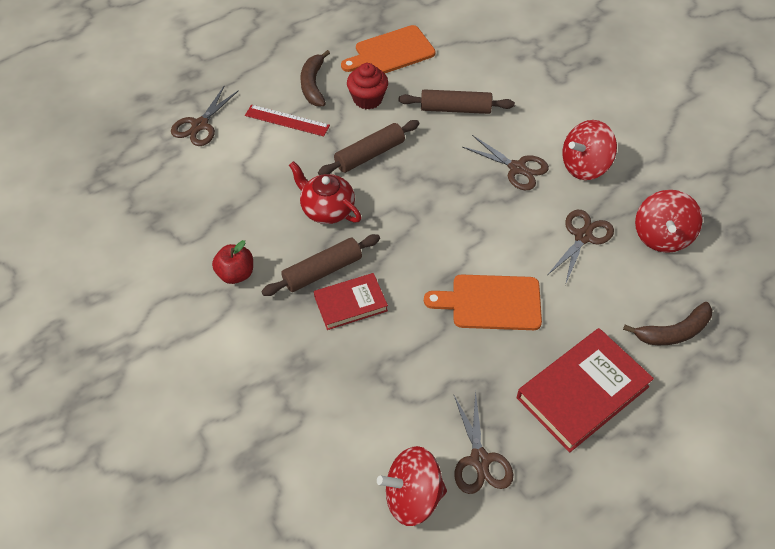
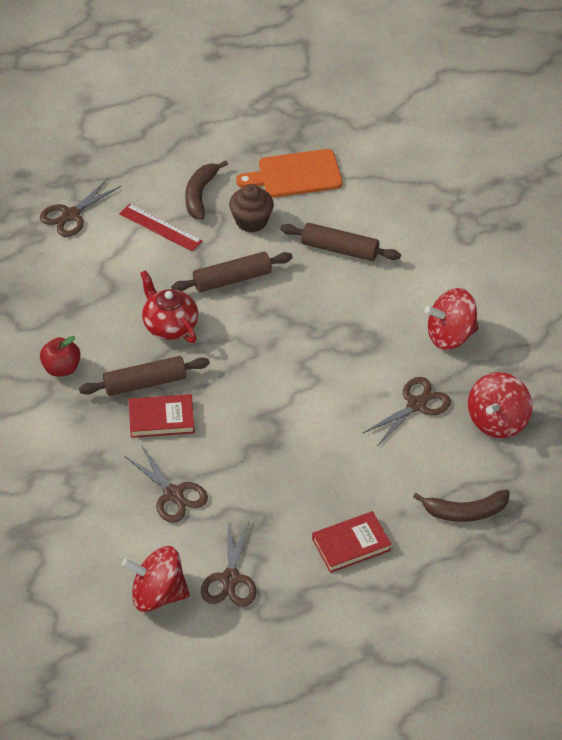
camera: 15 degrees right, 5 degrees down
(367, 99) = (251, 221): red cupcake -> brown cupcake
(491, 303) = (297, 447): orange cutting board -> none
(517, 168) = (378, 323): brown scissors -> brown scissors (173, 494)
(582, 392) = (351, 544): red book -> red book, size x0.60

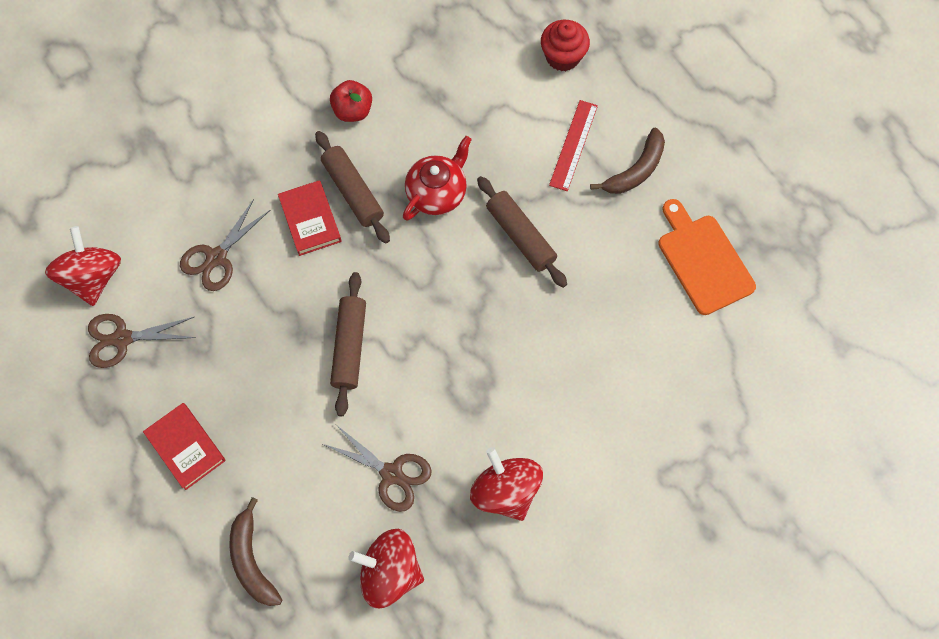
camera: 75 degrees right, 20 degrees up
(71, 215) = (562, 57): brown scissors -> red cupcake
(200, 195) = (635, 170): brown banana -> brown banana turned 135 degrees clockwise
(251, 221) = (614, 233): brown cupcake -> none
(339, 249) = (601, 336): brown rolling pin -> brown rolling pin (350, 346)

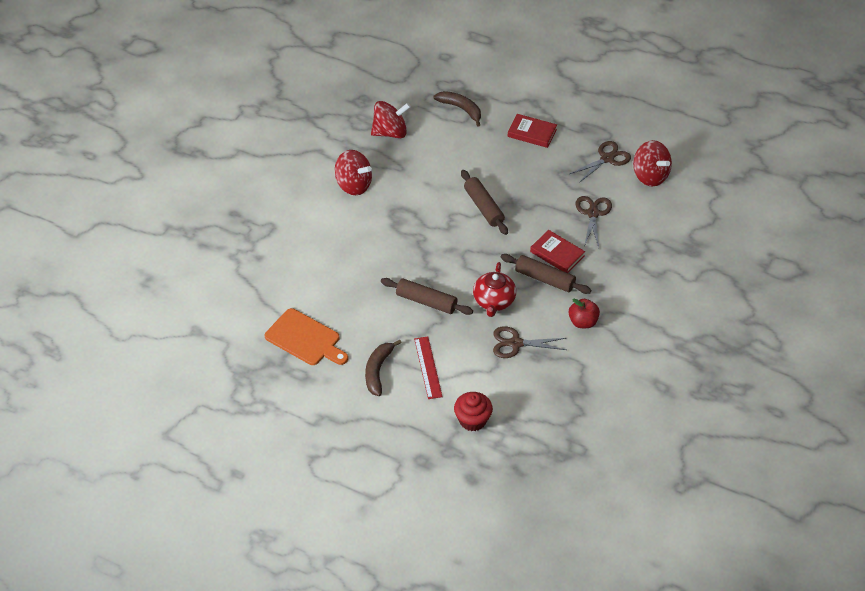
camera: 150 degrees right, 20 degrees down
(392, 474) = (418, 167): brown scissors -> brown scissors (515, 343)

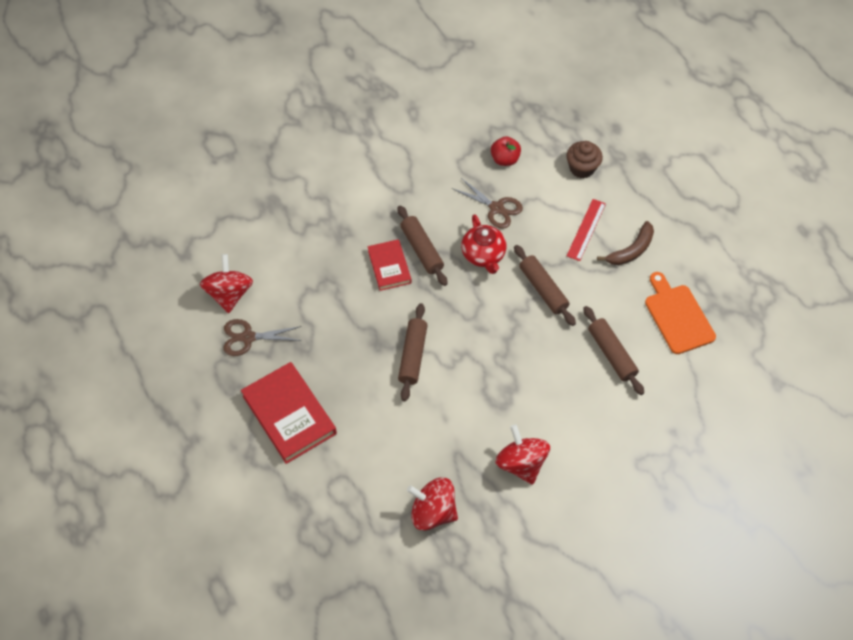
camera: 145 degrees left, 10 degrees up
(339, 284) = (611, 354): none -> brown rolling pin
(461, 109) = (332, 496): brown banana -> none
(472, 420) = (582, 168): red cupcake -> brown cupcake
(494, 301) = (483, 255): red teapot -> red teapot turned 120 degrees clockwise
(532, 133) = (289, 415): red book -> red book, size x1.66
(583, 322) = (425, 194): red apple -> red apple (505, 159)
(593, 213) = (319, 287): brown scissors -> none

